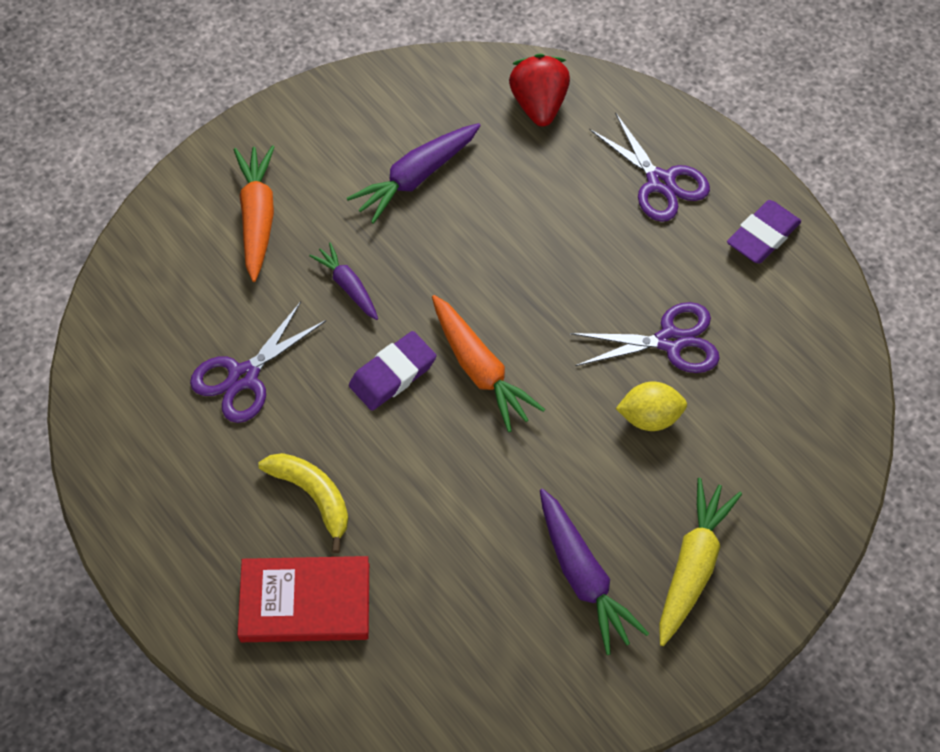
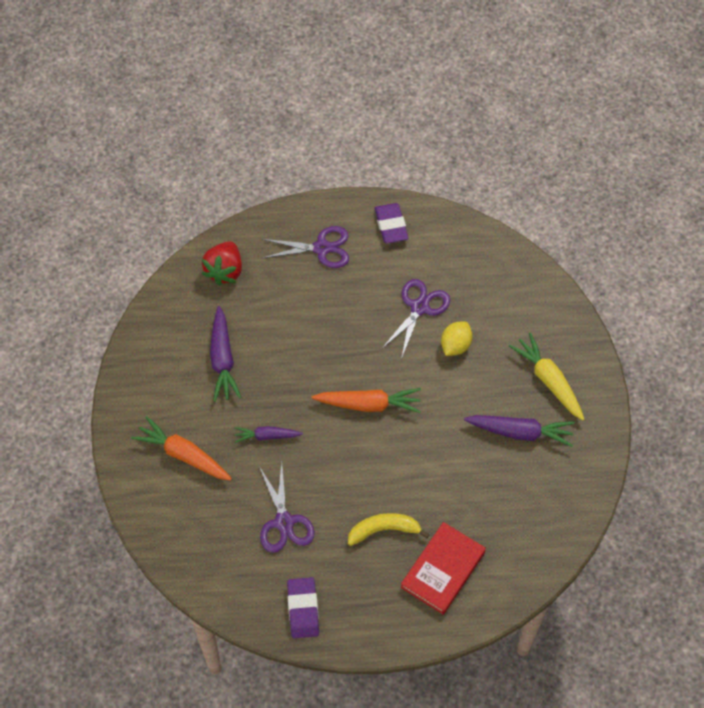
camera: 55 degrees left, 0 degrees up
(392, 374) = (339, 448): purple eraser -> purple eraser (303, 609)
(539, 105) = (224, 271): red strawberry -> red strawberry turned 105 degrees counterclockwise

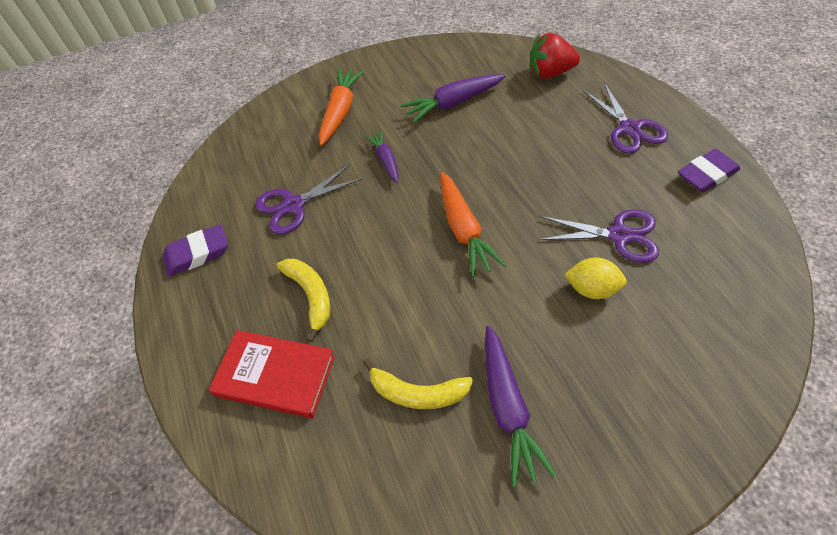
camera: 75 degrees right, 5 degrees down
(490, 482) = (417, 393): none -> yellow banana
(549, 381) = (608, 421): yellow carrot -> none

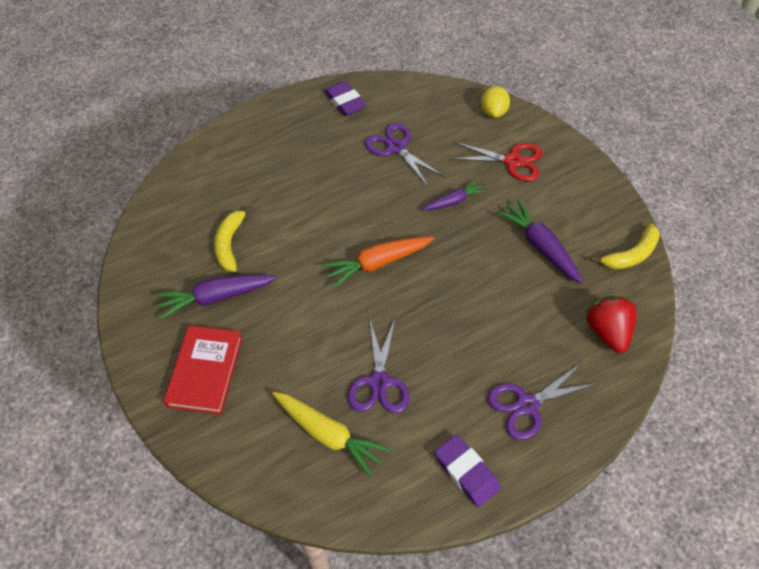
camera: 80 degrees right, 0 degrees up
(275, 376) = (245, 164): red book -> red book (205, 371)
(311, 296) = (309, 173): yellow banana -> yellow banana (631, 255)
(340, 112) = (512, 161): orange carrot -> red scissors
(591, 289) = (319, 356): yellow lemon -> yellow lemon (493, 112)
(689, 283) = (328, 434): none -> yellow carrot

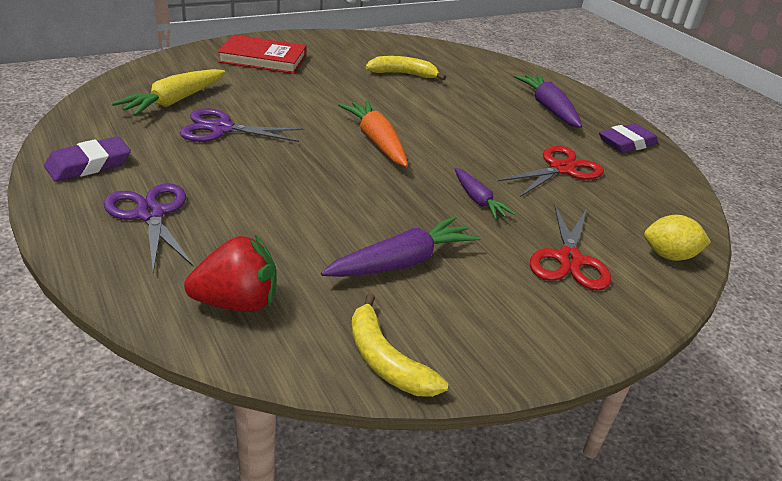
camera: 85 degrees right, 20 degrees down
(217, 297) = (341, 66): purple carrot -> purple carrot (548, 108)
(396, 148) = (561, 169): purple scissors -> red scissors

